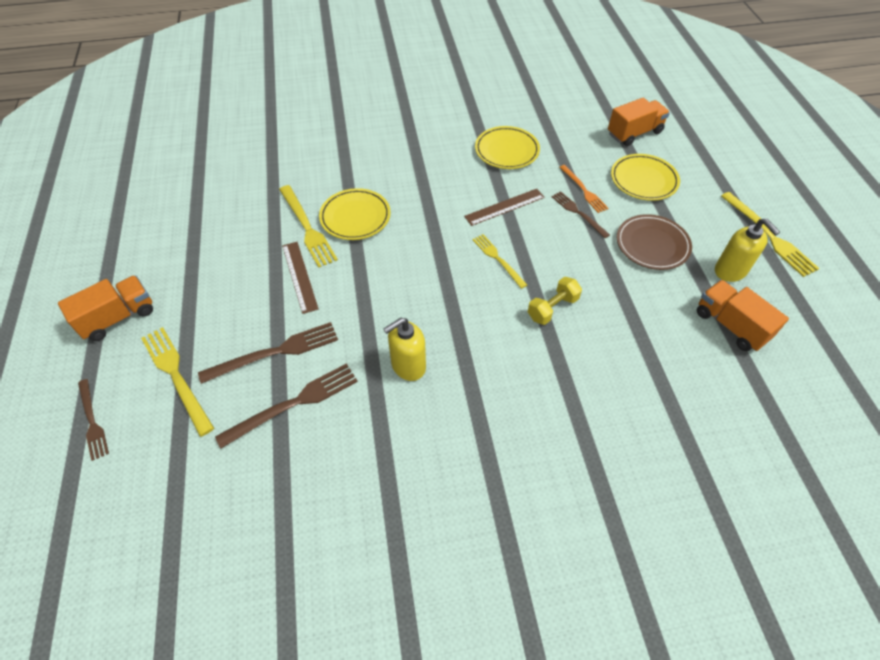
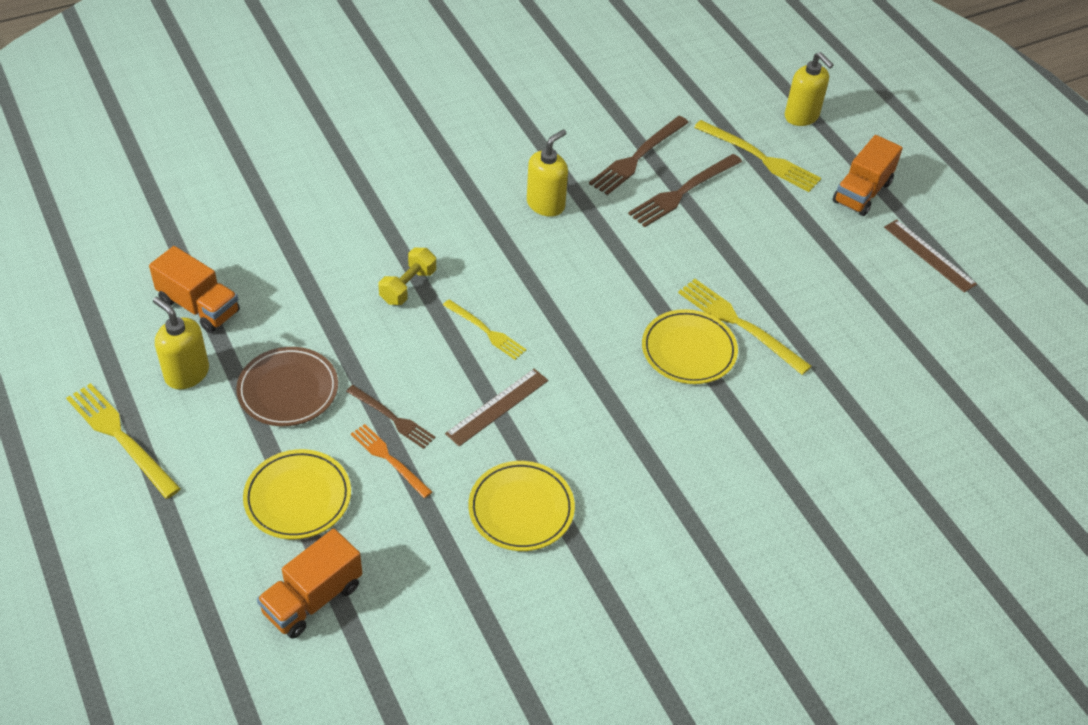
camera: 160 degrees right, 5 degrees down
(92, 421) = (801, 116): brown fork -> yellow soap dispenser
(300, 276) = (708, 266): brown ruler -> brown ruler (929, 255)

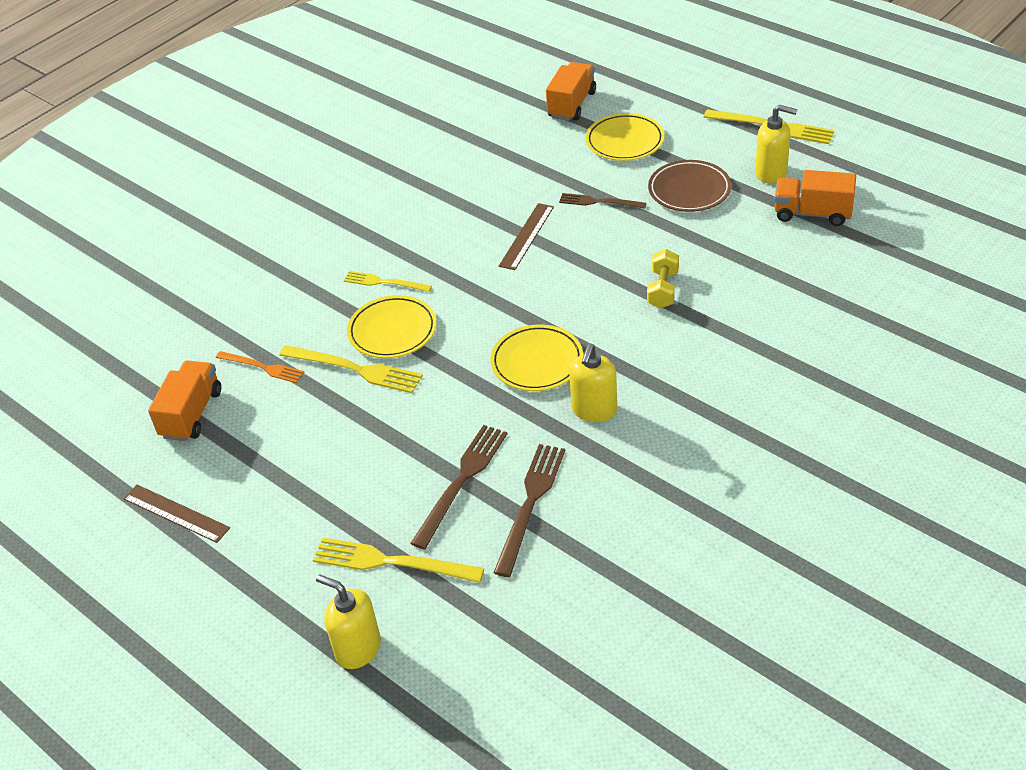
camera: 165 degrees right, 5 degrees down
(389, 459) = (581, 180): orange fork -> orange fork (262, 367)
(486, 331) = (572, 282): yellow fork -> yellow fork (384, 282)
(521, 509) = (470, 187): yellow plate -> yellow plate (537, 362)
(862, 192) = (261, 564): orange truck -> orange truck (191, 414)

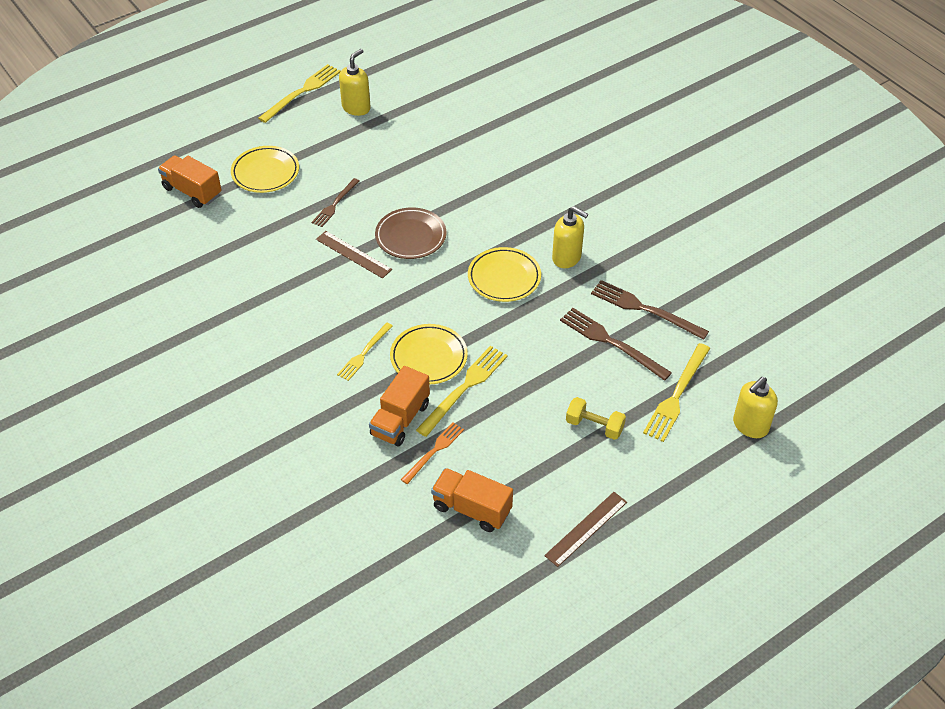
camera: 80 degrees left, 5 degrees up
(663, 289) = (457, 194): yellow dumbbell -> yellow dumbbell (594, 426)
(689, 190) = (350, 153): brown plate -> brown plate (410, 236)
(812, 213) = (414, 101): orange truck -> orange truck (400, 419)

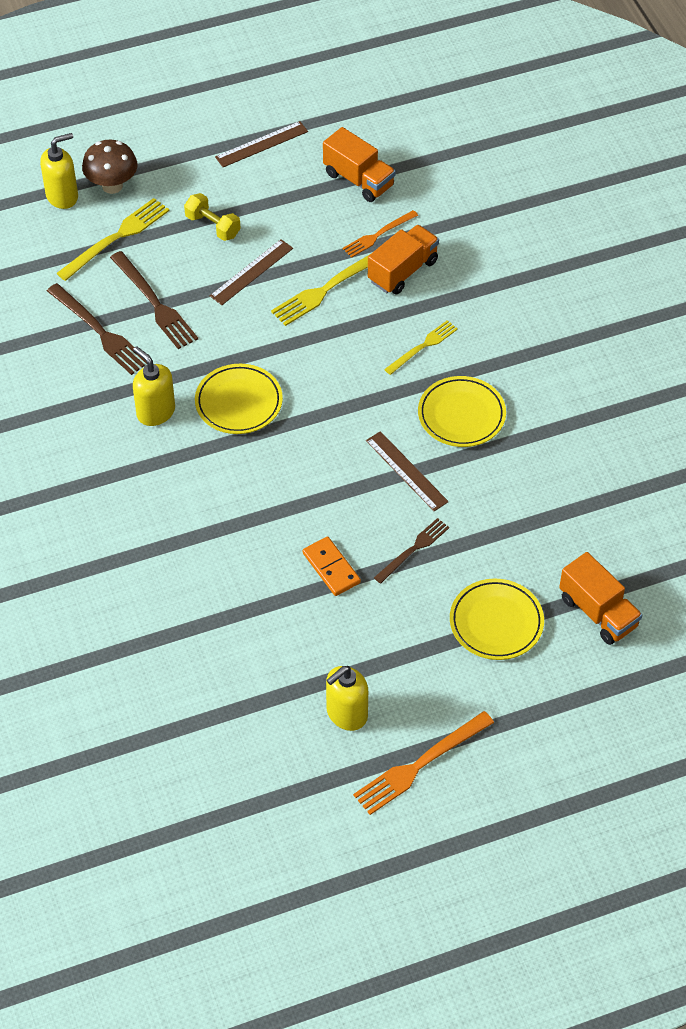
camera: 165 degrees left, 5 degrees up
(302, 92) = (420, 765): yellow fork -> orange fork
(392, 182) = (331, 568): none -> orange domino
(410, 236) = (330, 481): brown plate -> none
(428, 357) = (354, 328): yellow plate -> yellow plate (461, 415)
(539, 388) = (251, 272): none -> brown ruler
(710, 447) = (112, 186): none -> brown mushroom

